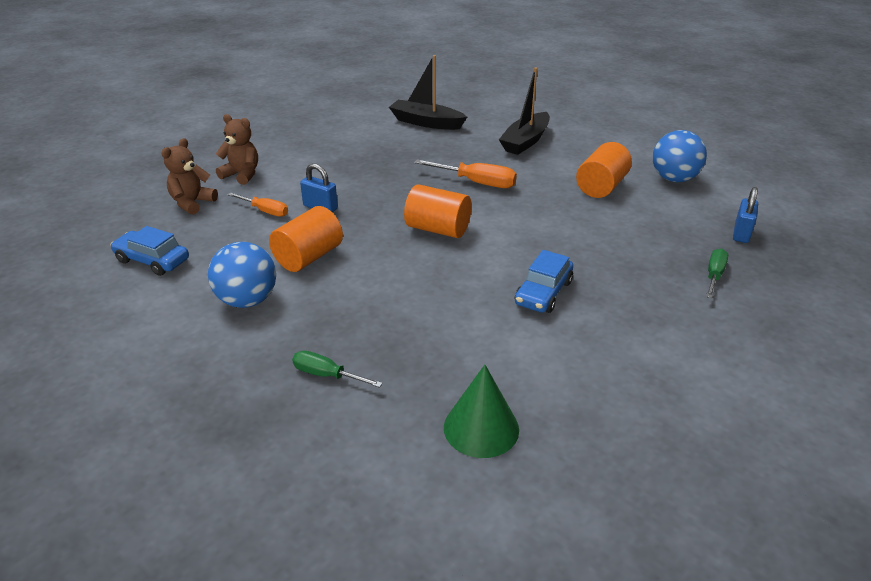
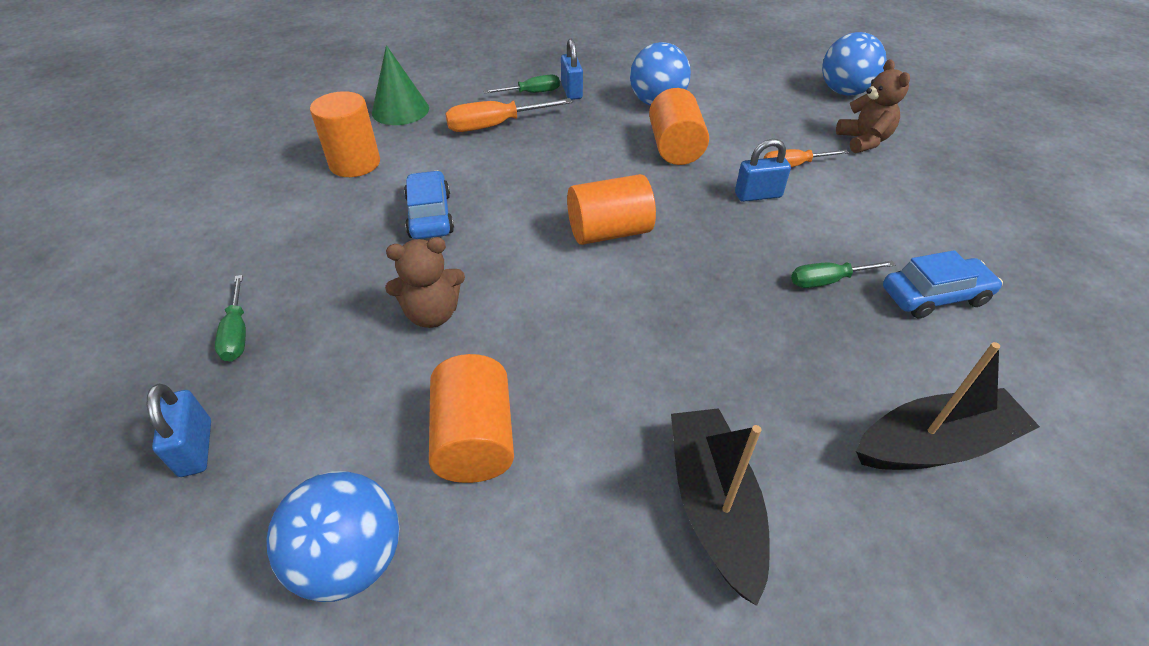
camera: 140 degrees right, 10 degrees up
(109, 236) = (844, 92): none -> blue ball
(152, 260) = (774, 93): blue car -> blue car (934, 296)
(242, 175) = (904, 189): brown teddy bear -> brown teddy bear (432, 314)
(289, 355) = (571, 91): none -> blue padlock
(368, 165) = (827, 281): none -> green screwdriver
(477, 183) = (657, 332): orange screwdriver -> orange screwdriver (494, 126)
(574, 374) = (355, 163): none -> orange cylinder

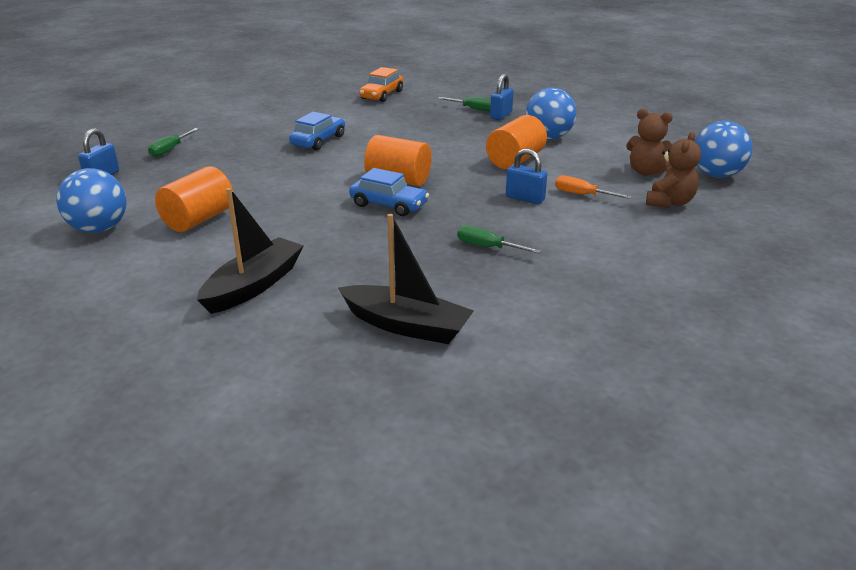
camera: 40 degrees right, 15 degrees down
(355, 163) = (319, 109): orange cylinder -> none
(400, 110) = (382, 95): green cone -> orange car
(432, 314) = (255, 175): brown teddy bear -> brown teddy bear (646, 172)
(494, 126) = (421, 117): orange screwdriver -> none
(934, 296) = (546, 282): blue car -> blue car (389, 205)

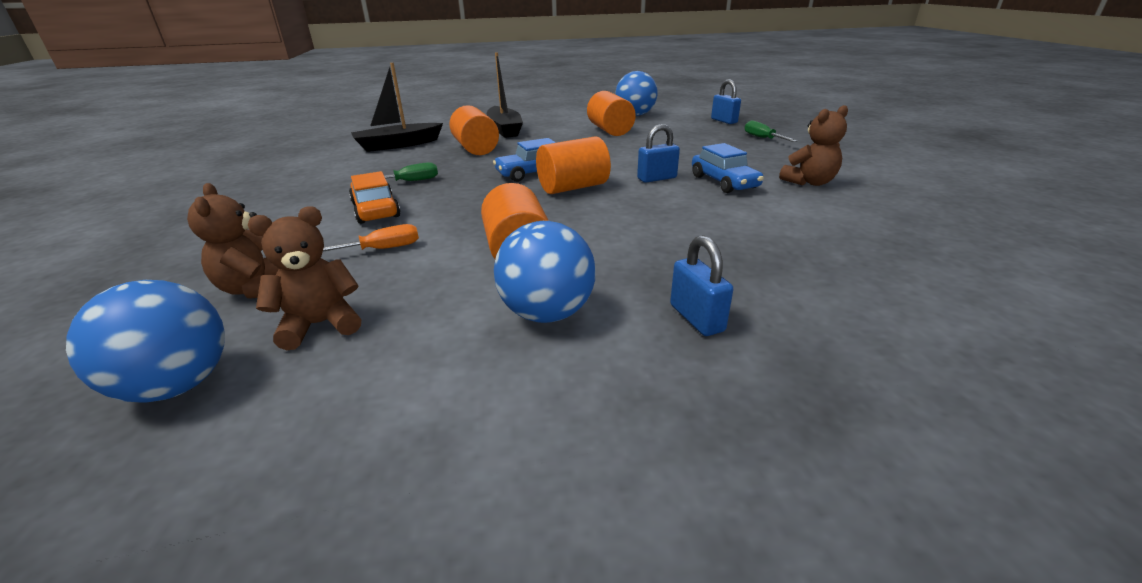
camera: 130 degrees right, 0 degrees up
(287, 121) = (809, 182): none -> brown teddy bear
(355, 264) = (476, 149): none -> orange cylinder
(382, 95) = (902, 257): orange car -> orange car (376, 210)
(474, 109) = (756, 306): green screwdriver -> none
(525, 198) = (436, 221): blue padlock -> blue padlock (657, 178)

